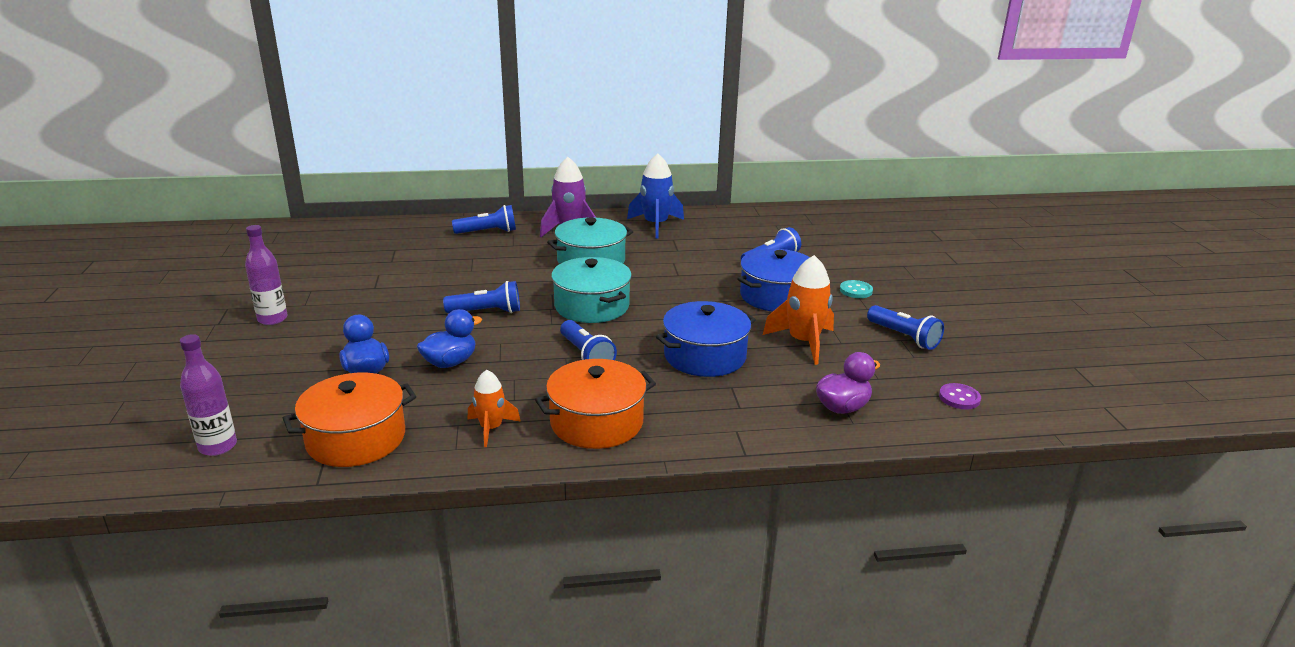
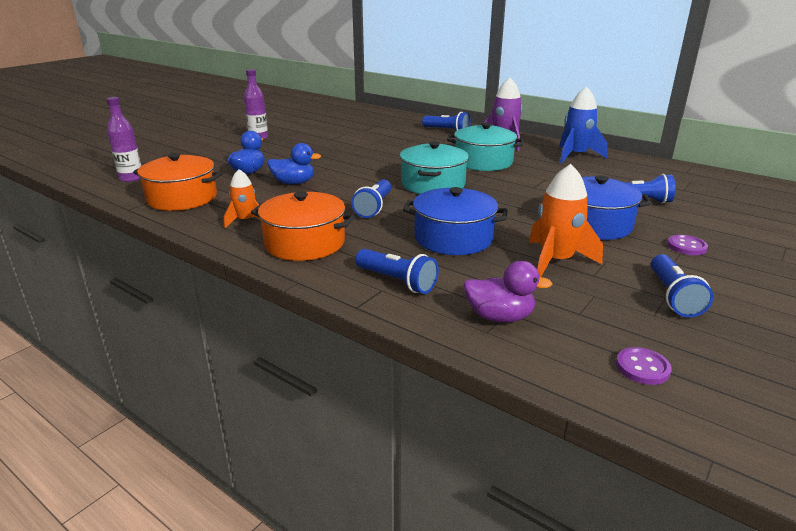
camera: 45 degrees right, 0 degrees up
(486, 312) = (364, 167): blue flashlight -> blue flashlight (397, 281)
(856, 290) = (686, 246): turquoise button -> purple button

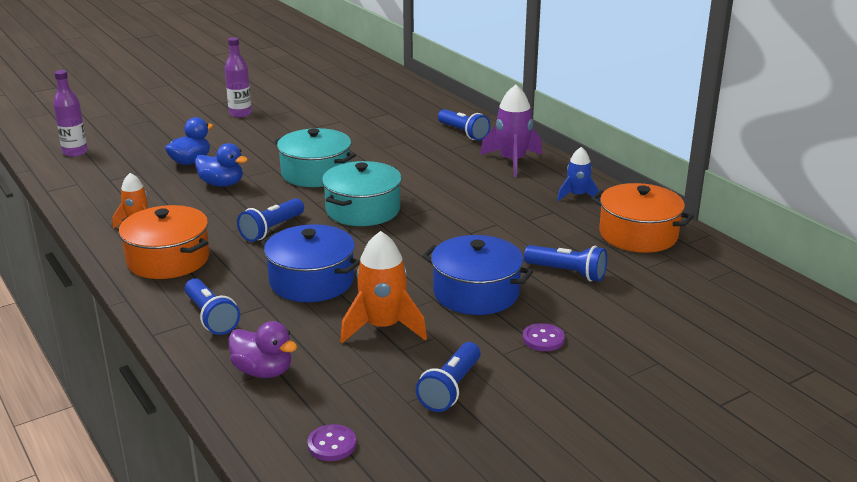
camera: 20 degrees right, 0 degrees up
(182, 198) = (102, 185): orange pot -> orange pot (638, 234)
(483, 162) = (453, 187): turquoise pot -> turquoise pot (316, 173)
(576, 155) = (577, 196): blue rocket -> blue rocket, size x0.61

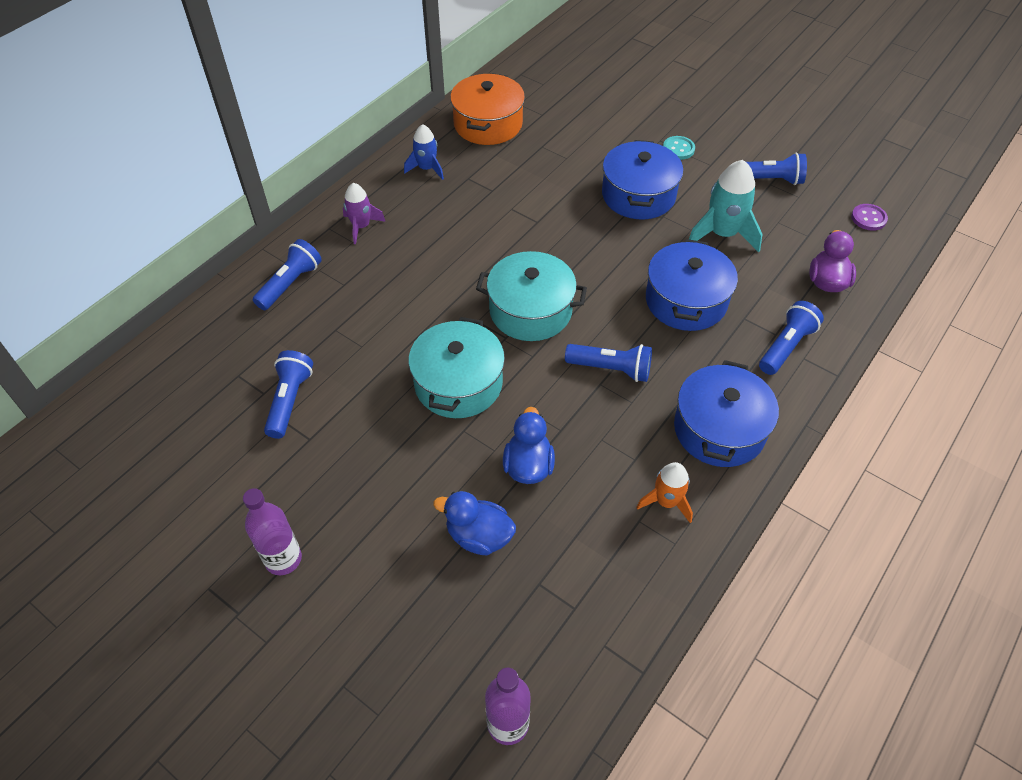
camera: 110 degrees left, 25 degrees up
(168, 259) = (719, 429): orange pot -> blue pot
(383, 327) = (722, 234): orange rocket -> turquoise rocket
(512, 161) = (361, 227): purple rocket -> purple rocket, size x0.61
(543, 339) = (678, 149): purple button -> turquoise button
(567, 273) = (575, 152): blue flashlight -> blue flashlight (289, 401)

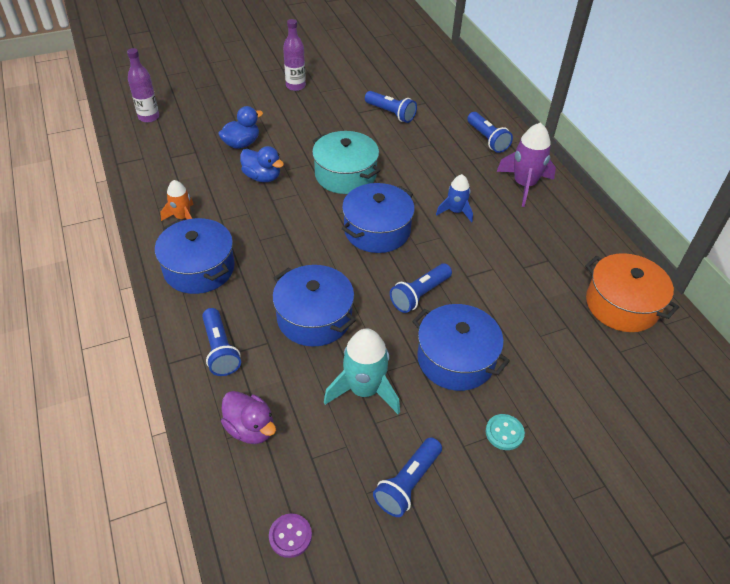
camera: 120 degrees right, 5 degrees down
(361, 227) = (524, 185): purple rocket -> purple rocket, size x1.63
(426, 168) = (575, 241): blue rocket -> blue rocket (455, 211)
(530, 310) = (377, 230): turquoise pot -> blue pot
(611, 369) = (293, 244): blue flashlight -> blue flashlight (420, 295)

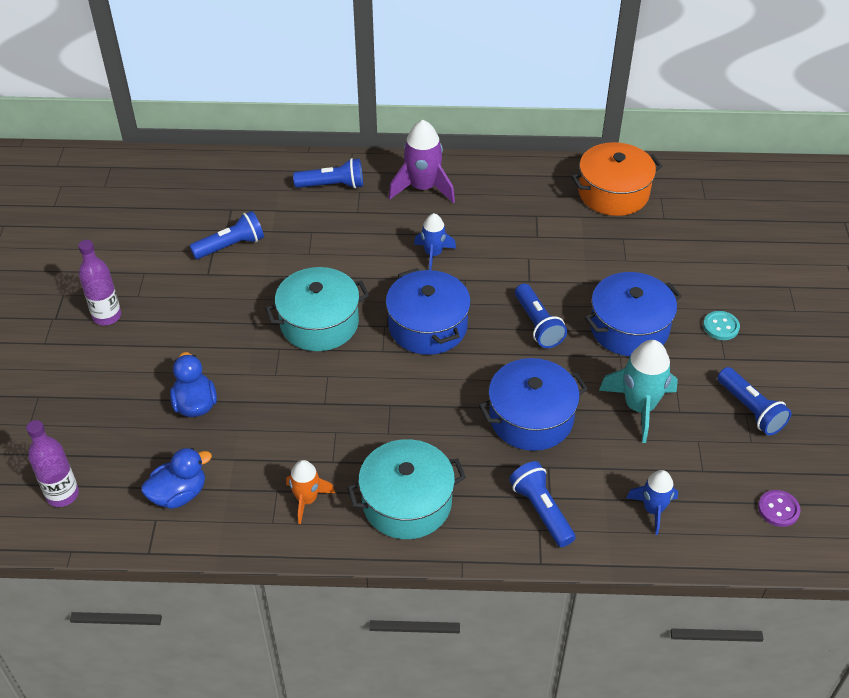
camera: 65 degrees left, 0 degrees up
(199, 268) = (407, 502): blue pot -> turquoise pot
(220, 350) = (541, 511): blue flashlight -> blue flashlight turned 120 degrees counterclockwise
(250, 428) = (653, 509): purple duck -> blue rocket
(262, 177) = (276, 401): blue duck -> blue duck (179, 494)

